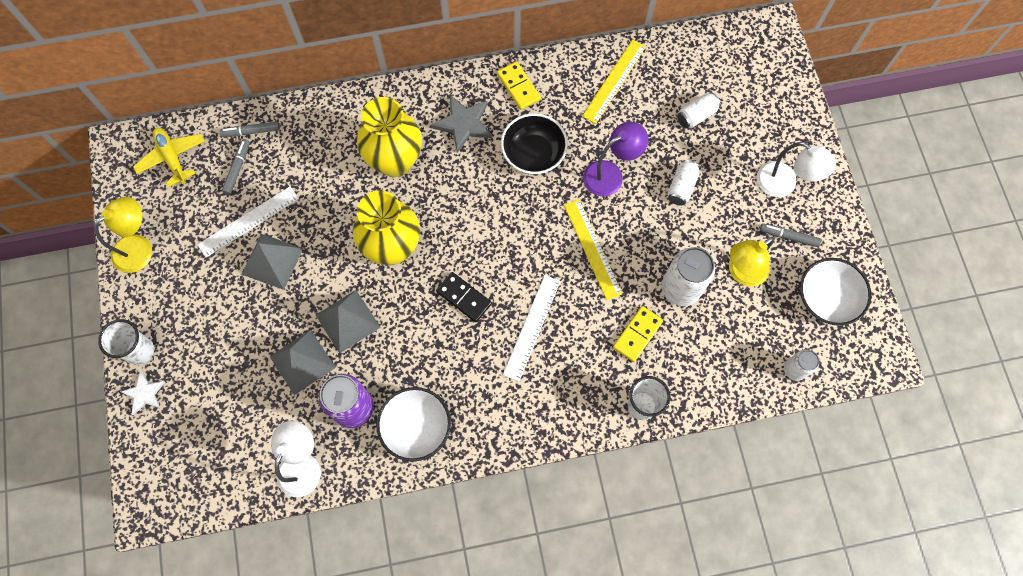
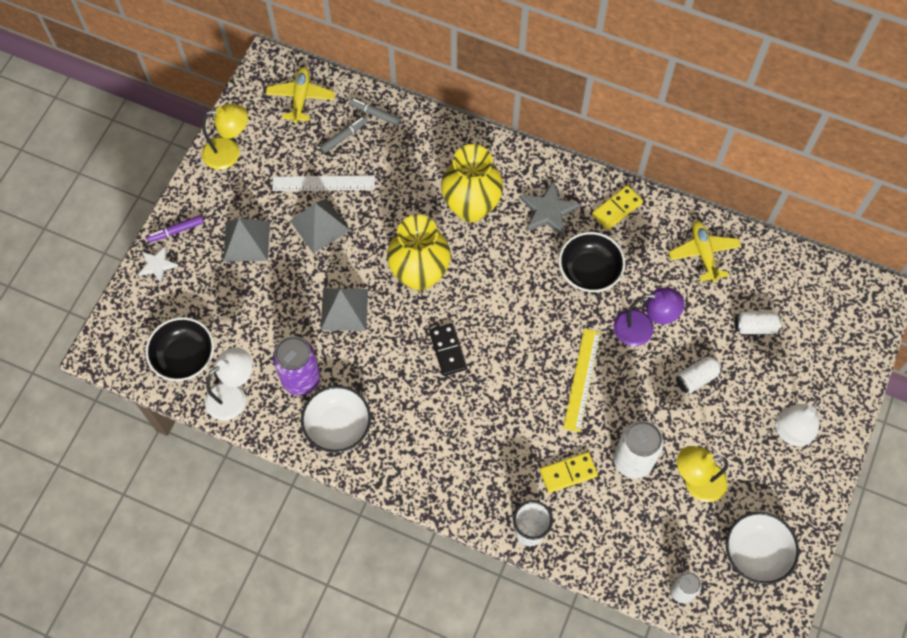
camera: 35 degrees right, 5 degrees down
(140, 351) = (176, 231): white cup -> purple marker
(231, 460) = (184, 357): none -> black bowl
(302, 362) = (288, 317): grey pyramid -> grey pyramid (246, 240)
(518, 87) = (617, 208): yellow domino -> yellow domino turned 45 degrees clockwise
(532, 327) = (485, 409): white ruler -> none
(614, 81) = (703, 253): yellow ruler -> yellow plane
(783, 184) = (790, 433): white lamp -> white lamp turned 60 degrees clockwise
(789, 237) = (761, 480): grey marker -> none

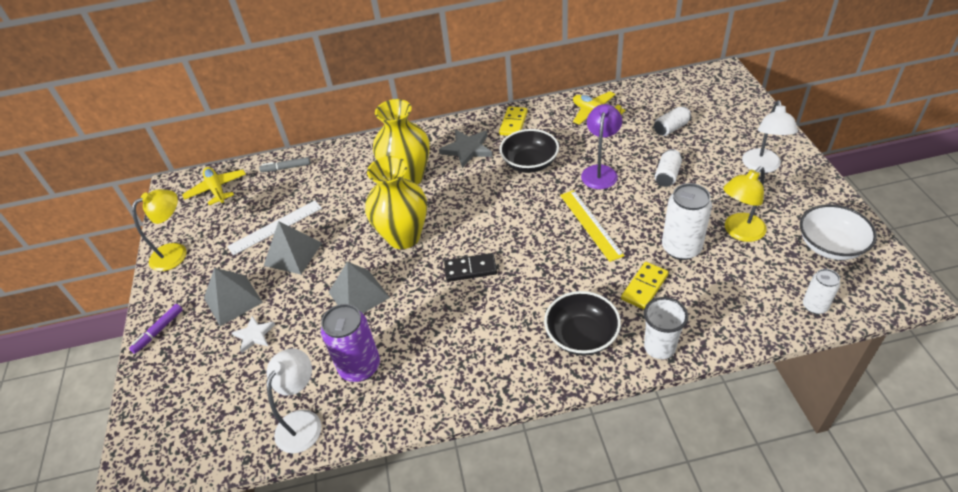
camera: 30 degrees left, 20 degrees down
(157, 265) = (155, 366): white star -> white star (254, 335)
(184, 357) = (230, 422): black bowl -> black bowl (581, 336)
(338, 426) = (423, 380): white bowl -> none
(344, 136) = (271, 192): grey marker -> none
(447, 350) = (470, 269): black domino -> black domino turned 45 degrees counterclockwise
(642, 328) = (600, 171): purple lamp -> purple lamp turned 45 degrees counterclockwise

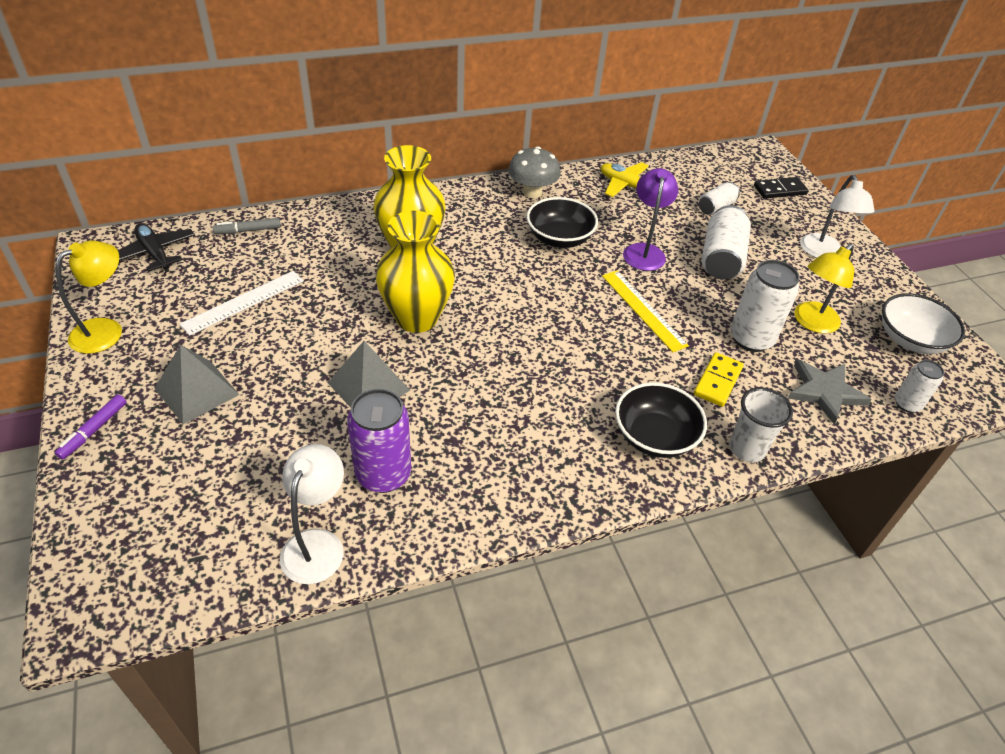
camera: 15 degrees left, 0 degrees up
(217, 190) = (155, 253): yellow plane -> black plane
(254, 335) = (233, 436): white star -> none
(293, 254) = (272, 335): grey pyramid -> none
(467, 149) = (481, 219): grey star -> grey star (825, 392)
(470, 269) = (507, 358): black domino -> black domino (779, 190)
(513, 123) = (532, 192): yellow domino -> grey mushroom
(667, 175) = (721, 258): white can -> white can, size x1.74

